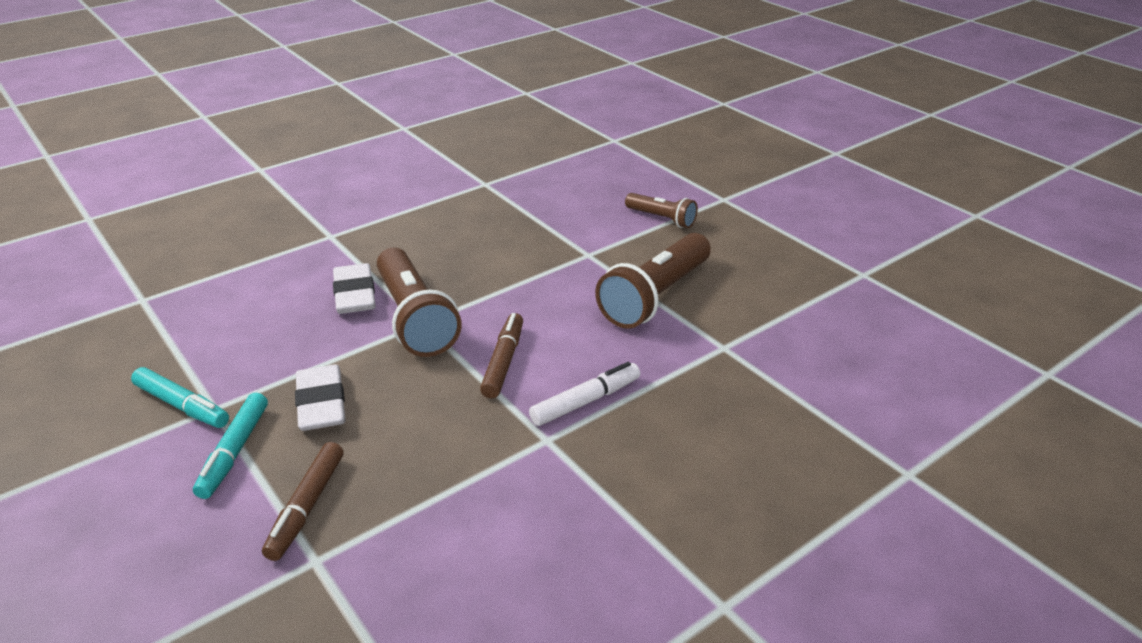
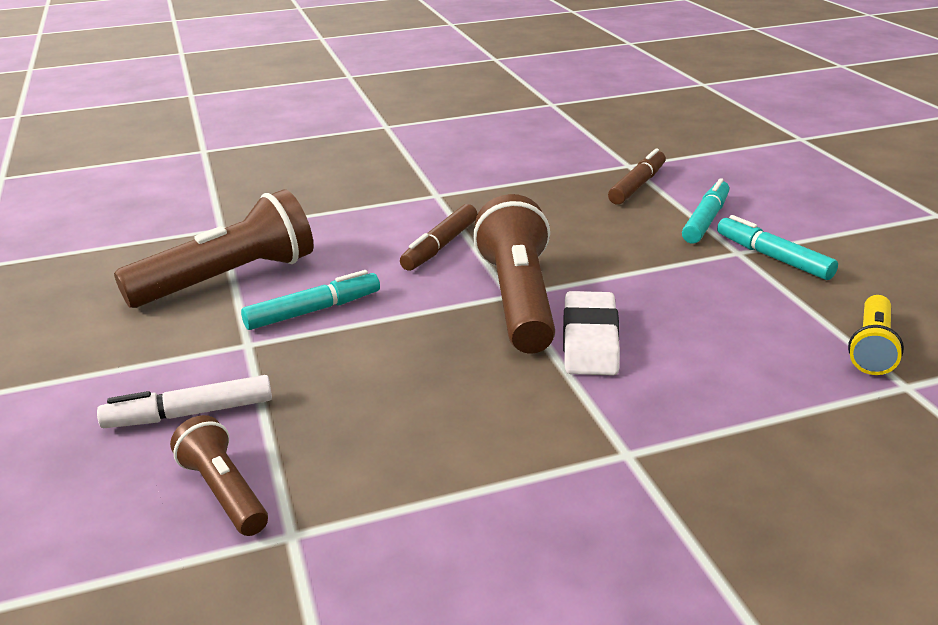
camera: 160 degrees left, 5 degrees down
(147, 323) = (872, 348): none -> yellow flashlight
(321, 404) = (629, 240): white eraser -> none
(565, 283) = (313, 311): none -> turquoise marker
(585, 401) = (387, 210): white marker -> white marker (190, 414)
(661, 219) = (83, 381): brown flashlight -> brown flashlight (224, 492)

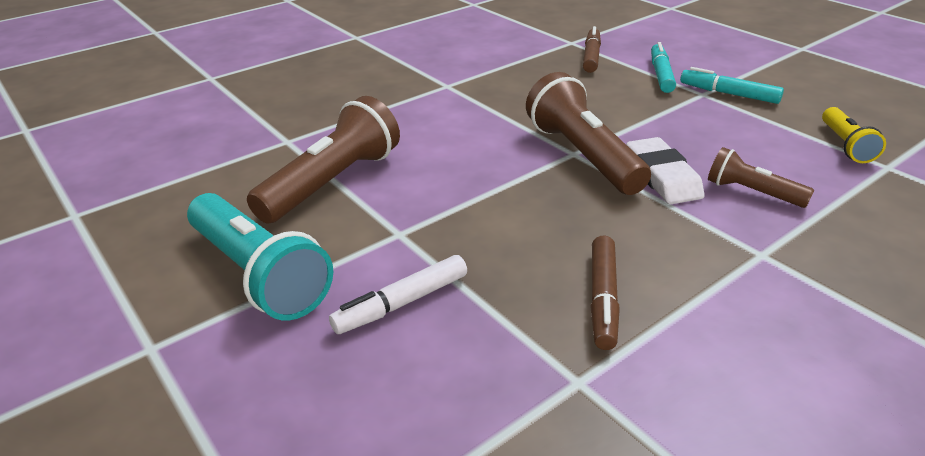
camera: 20 degrees left, 5 degrees up
(85, 355) = (259, 274): none -> turquoise flashlight
(224, 492) = (492, 361): brown flashlight -> brown flashlight (752, 192)
(313, 311) = (430, 195): turquoise marker -> none
(440, 246) = (486, 125): brown marker -> brown marker (603, 298)

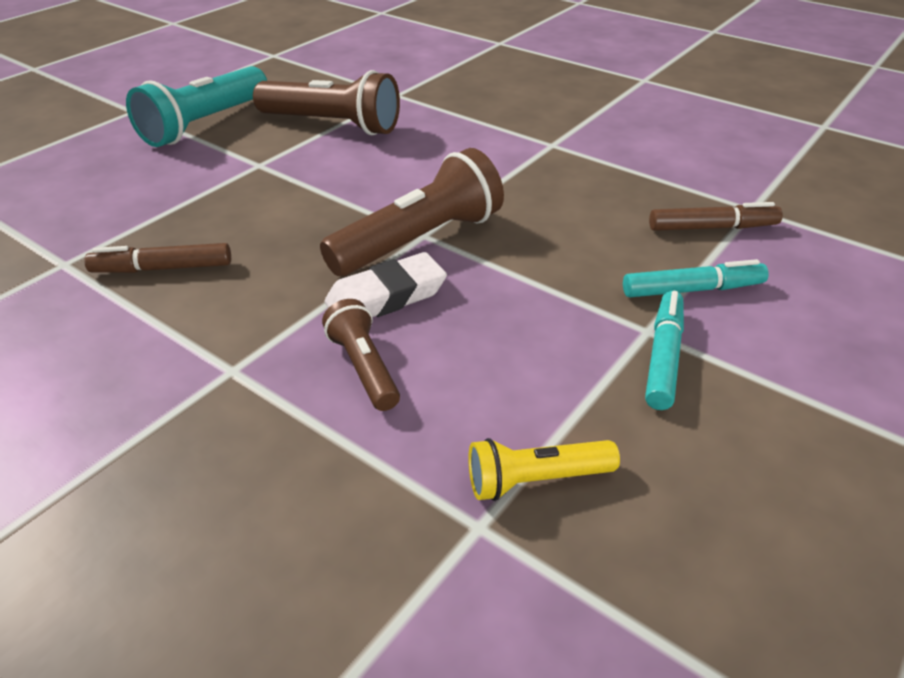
camera: 75 degrees right, 5 degrees up
(402, 303) = (166, 180): white marker -> none
(752, 192) = (364, 368): brown flashlight -> brown flashlight turned 45 degrees counterclockwise

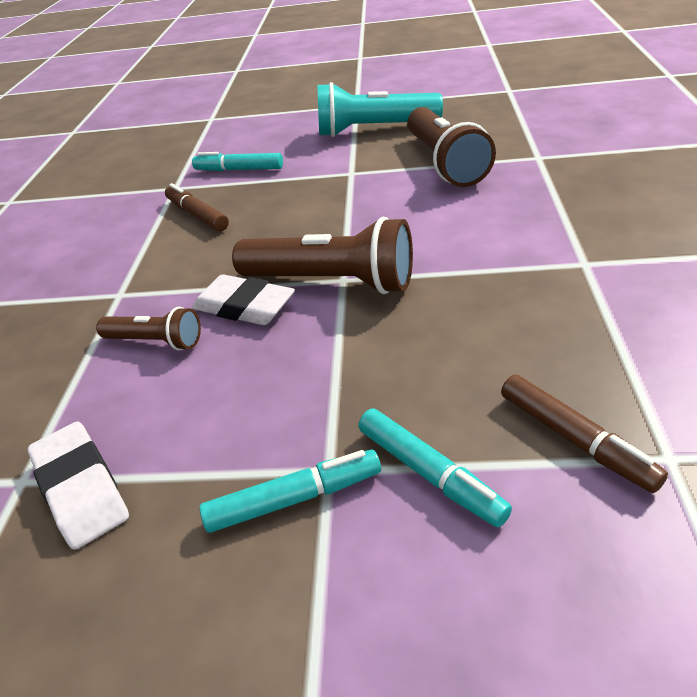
camera: 60 degrees right, 0 degrees up
(118, 212) = (239, 170): none -> turquoise marker
(364, 368) = (155, 341): brown flashlight -> brown flashlight turned 75 degrees clockwise
(536, 480) = (81, 488): yellow flashlight -> white eraser

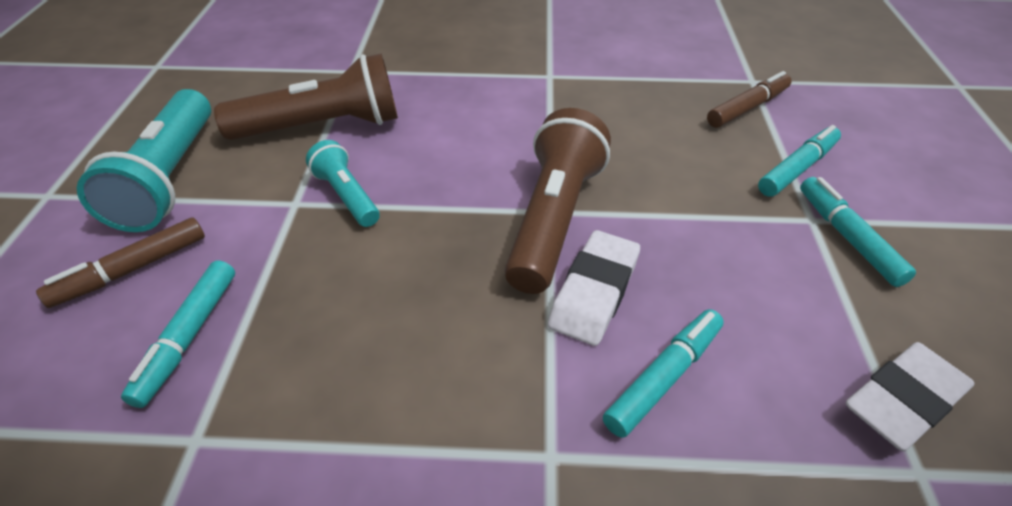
camera: 95 degrees left, 5 degrees up
(155, 341) = (663, 377): brown flashlight -> turquoise marker
(197, 215) = (333, 380): brown marker -> brown marker (132, 270)
(358, 189) = (346, 196): none -> turquoise flashlight

